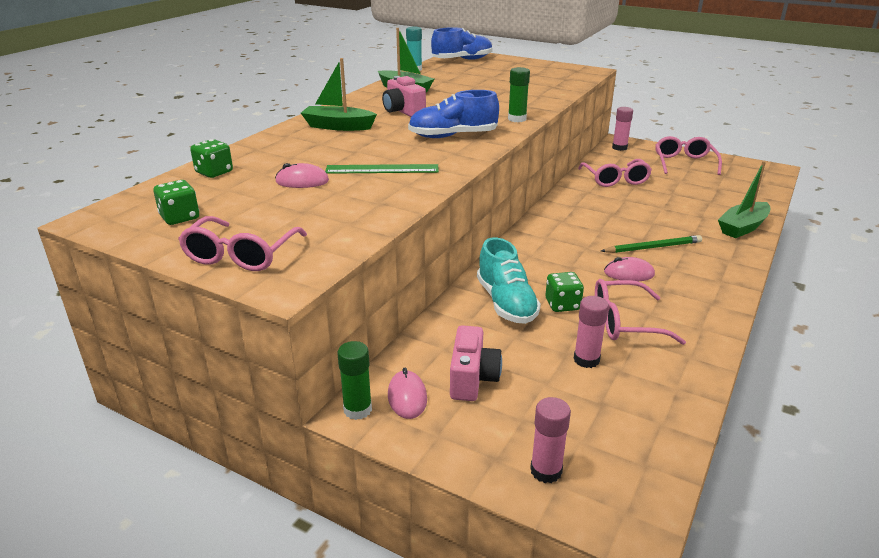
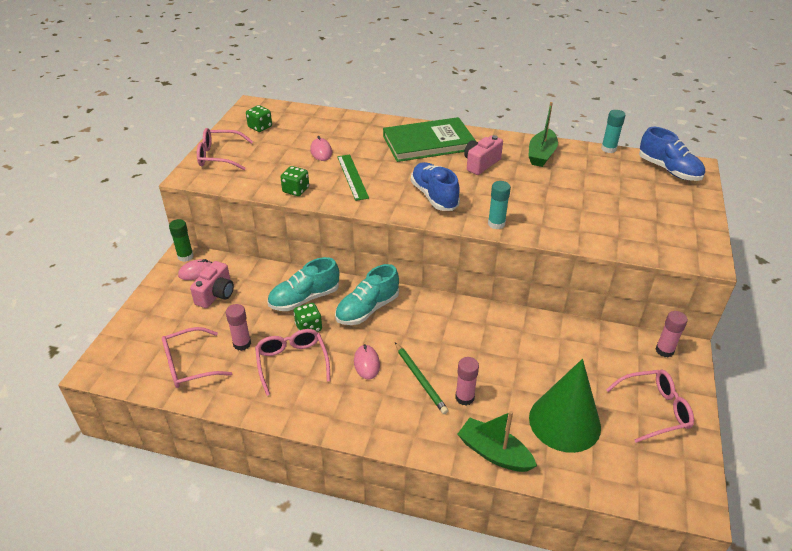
camera: 75 degrees right, 10 degrees up
(214, 172) = (325, 120): green dice -> green dice (296, 190)
(338, 126) = (428, 143): green boat -> green book
(472, 379) = (216, 294): pink camera -> pink camera turned 60 degrees counterclockwise
(517, 119) = (496, 224): green glue stick -> turquoise glue stick
(538, 263) = (367, 309): none -> turquoise shoe
(546, 471) = (138, 333): pink glue stick -> pink glue stick (464, 397)
(615, 180) = (565, 350): pink glasses -> pink glasses (189, 365)
(701, 194) = (564, 422): none -> green cone

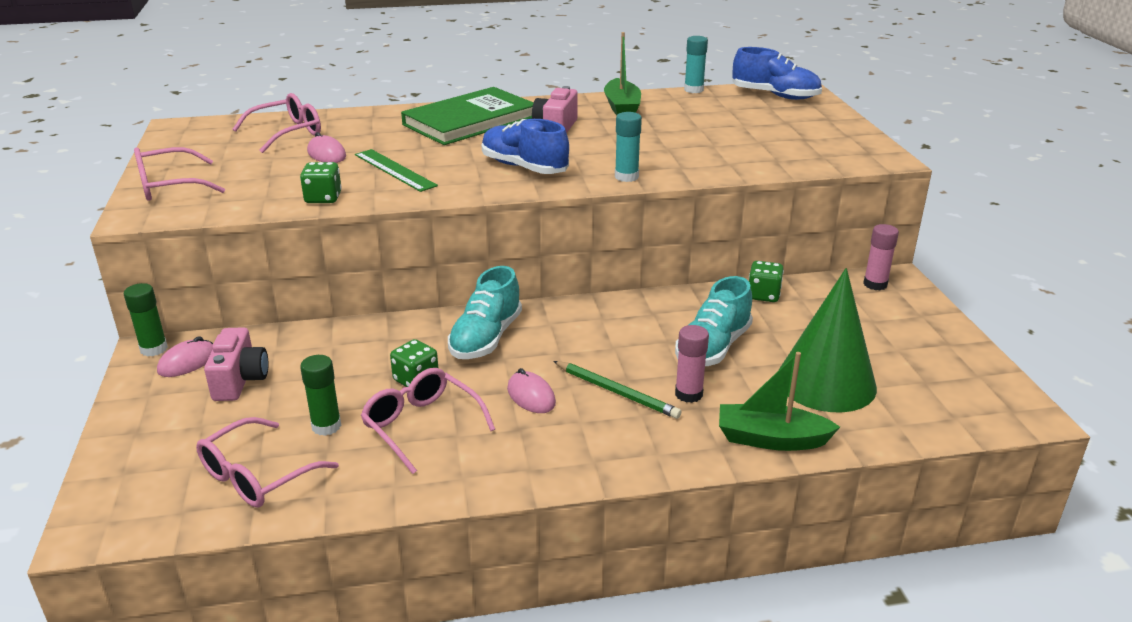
camera: 25 degrees left, 10 degrees down
(242, 344) = (326, 426): pink glue stick -> green glue stick
(260, 127) = (209, 146): green dice -> green dice (763, 295)
(304, 299) = (385, 350): turquoise shoe -> turquoise shoe (712, 348)
(655, 410) = (912, 341): pink glasses -> pink glasses (288, 133)

